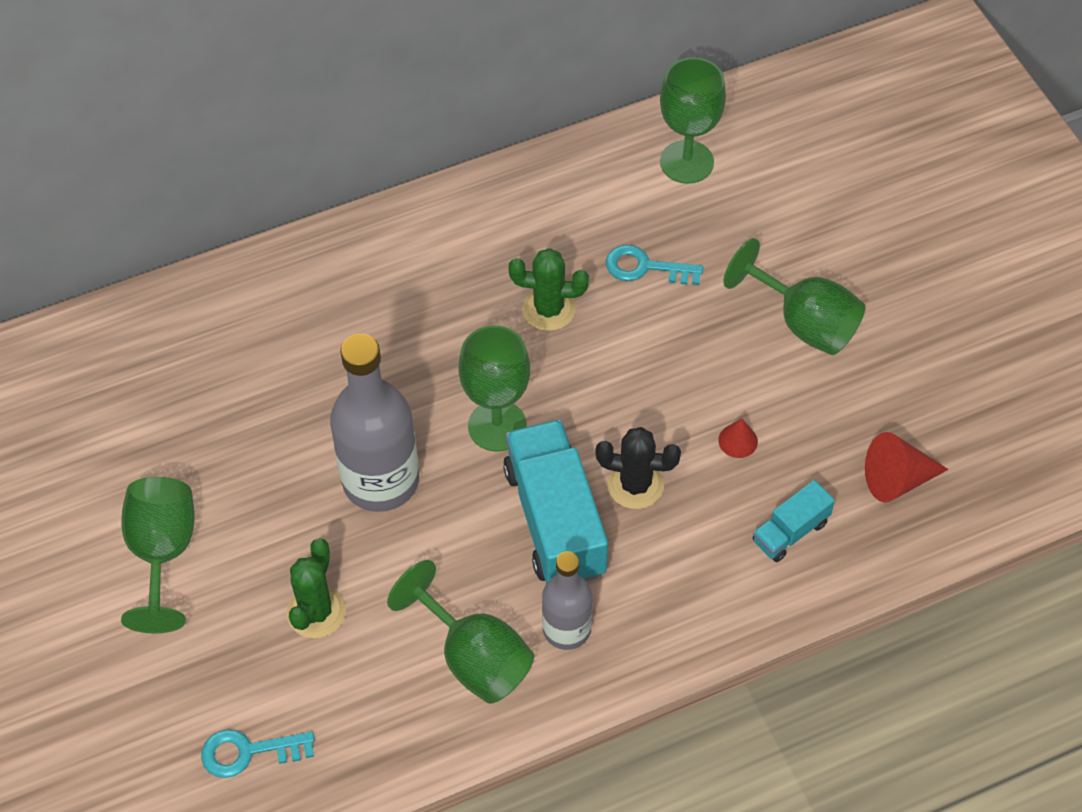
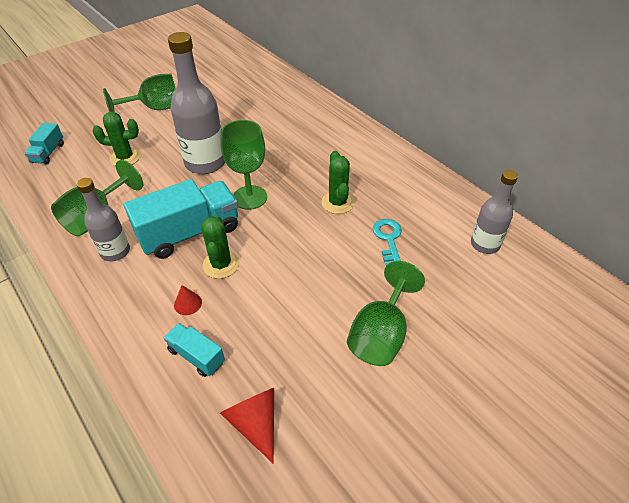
camera: 75 degrees right, 10 degrees down
(249, 752) = (48, 153): turquoise key -> turquoise truck
(635, 485) = (221, 264): black cactus -> green cactus
(686, 162) = (485, 244): green goblet -> grey bottle
(738, 440) = (267, 312): red cone -> red cone (188, 303)

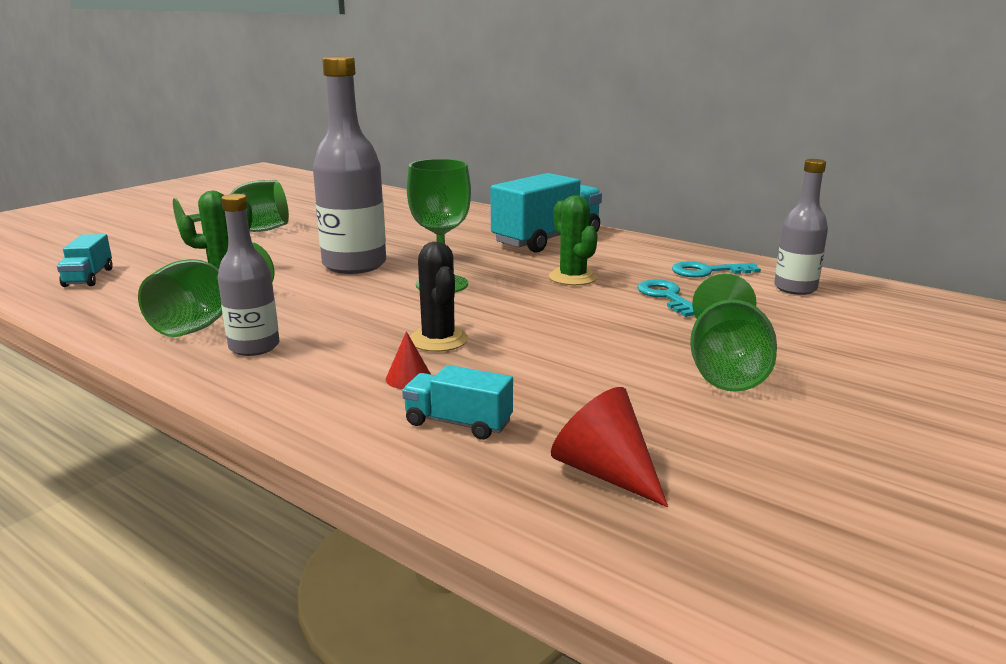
camera: 15 degrees left, 25 degrees down
(190, 233) = (369, 320): turquoise truck -> turquoise truck (547, 239)
(221, 264) = (438, 340): green cactus -> black cactus
(435, 210) = (708, 271): none -> turquoise key

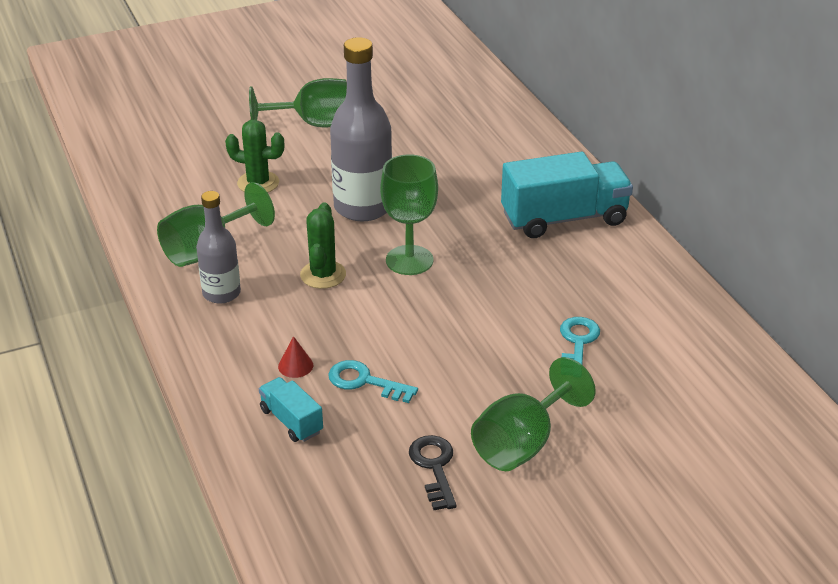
camera: 30 degrees right, 15 degrees up
(88, 277) = (160, 161): turquoise truck -> none
(438, 340) = (348, 331): black cactus -> none
(572, 277) = (526, 287): green cactus -> green cactus (323, 275)
(605, 472) = (340, 497): red cone -> none
(672, 412) = (434, 468): none -> black key
(708, 271) = (659, 320): turquoise key -> turquoise key (365, 382)
(795, 288) = (708, 373): grey bottle -> none

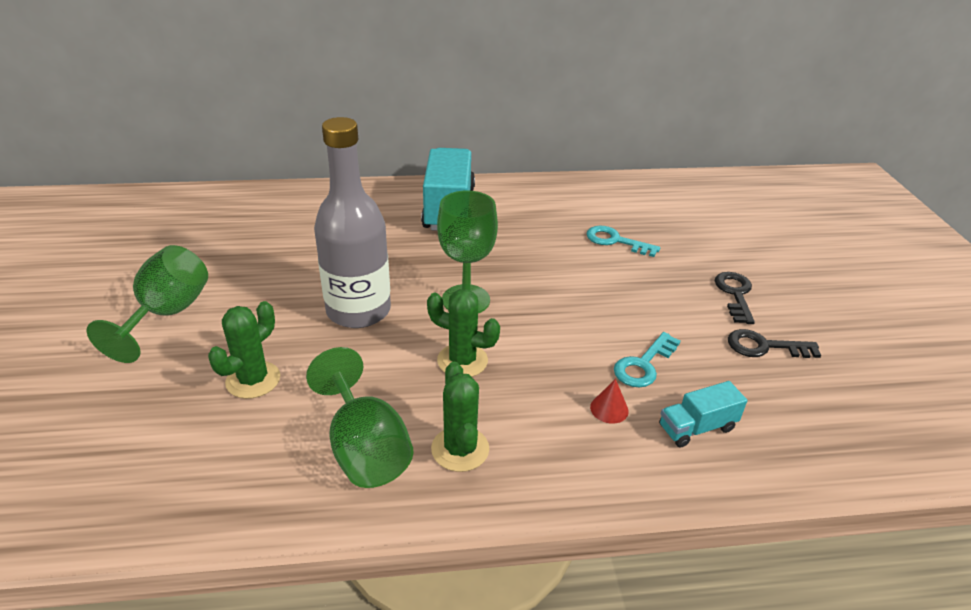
camera: 75 degrees left, 0 degrees up
(221, 293) = (460, 449): grey bottle -> green cactus
(522, 444) = (735, 294): green goblet -> black key

